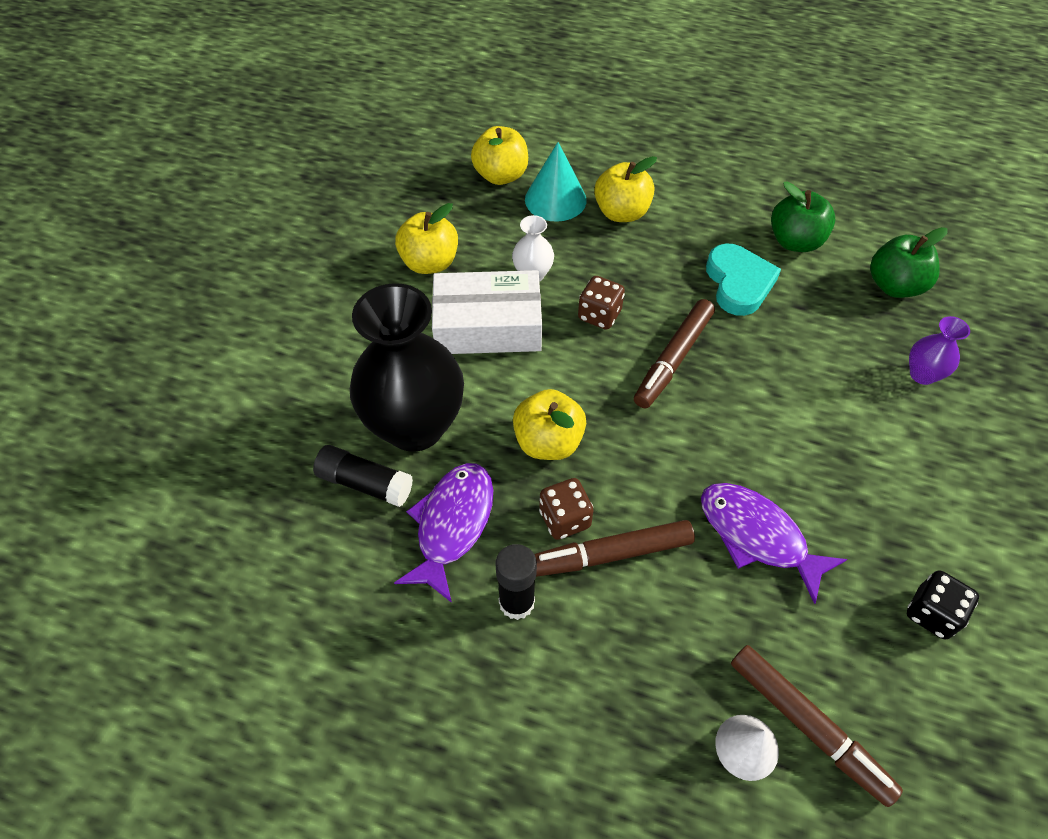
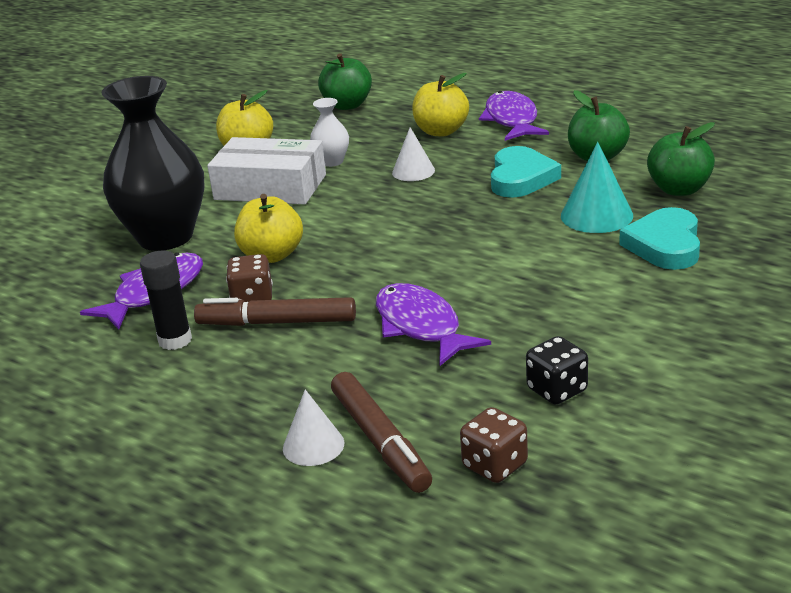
camera: 20 degrees right, 25 degrees down
(365, 483) = (101, 264): black glue stick -> none
(501, 175) = (347, 105): yellow apple -> green apple
(555, 199) = (386, 121): turquoise cone -> turquoise cone (596, 215)
(599, 315) = (374, 188): brown dice -> brown dice (495, 465)
(626, 283) = (413, 171): none -> white cone
(673, 359) = (423, 218): brown marker -> none
(683, 188) = (511, 120): none -> purple fish
(922, 374) = (665, 245): purple vase -> turquoise heart

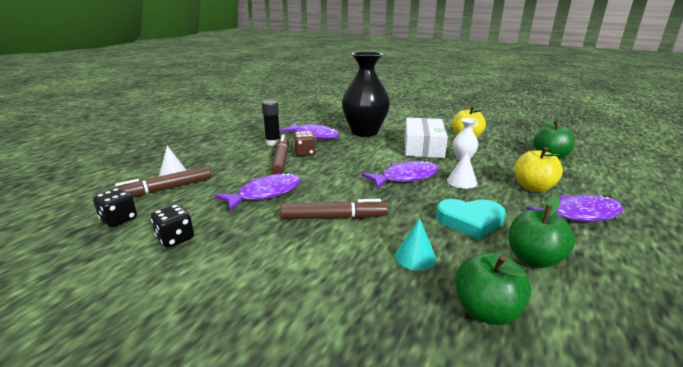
camera: 80 degrees right, 5 degrees down
(272, 255) = (347, 153): yellow apple -> none
(389, 209) = (405, 177): none -> purple fish
(495, 465) = (119, 219): brown dice -> black dice
(505, 265) = (334, 217): none -> brown marker
(596, 215) = (415, 257): turquoise cone -> turquoise cone, size x0.66
(665, 245) = (365, 295): turquoise heart -> none

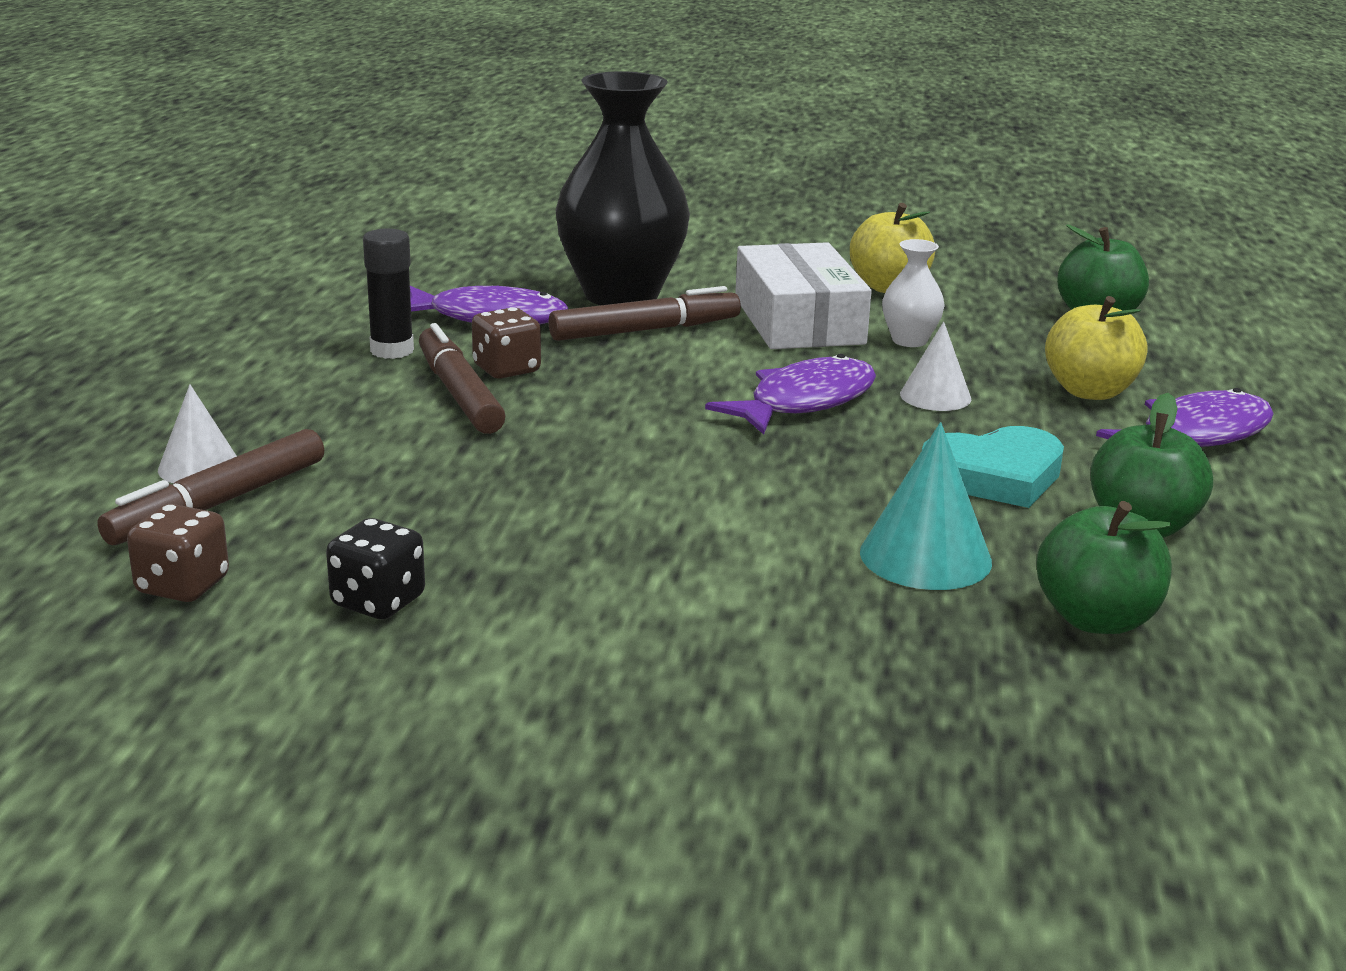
camera: 20 degrees left, 0 degrees up
(119, 219) = (182, 586): black dice -> brown dice
(265, 193) = (498, 479): purple fish -> none
(334, 217) = (705, 508): brown marker -> brown marker (645, 330)
(415, 257) = (925, 556): turquoise cone -> turquoise cone, size x1.51

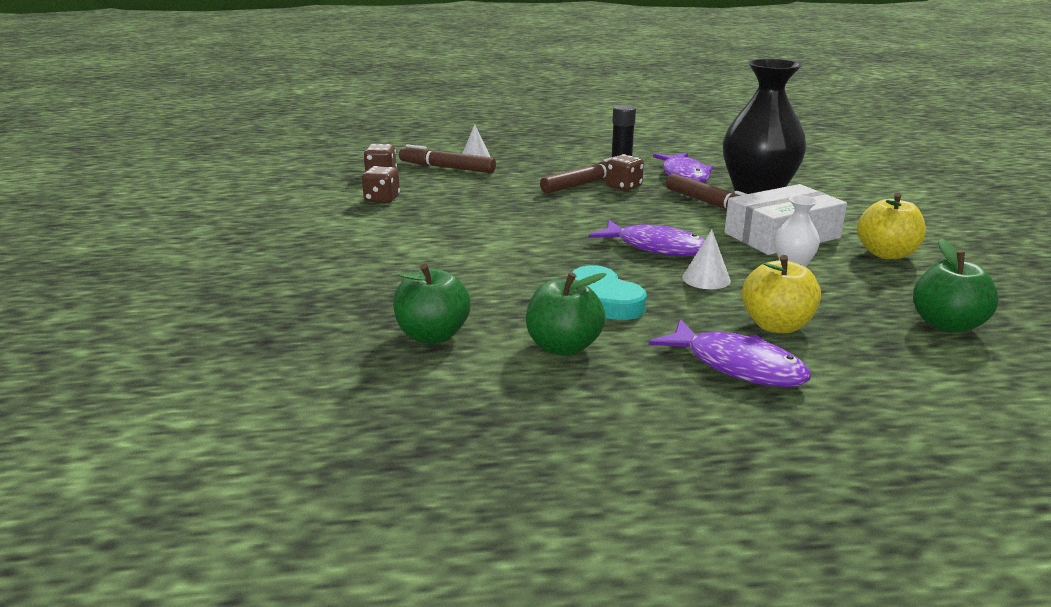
camera: 75 degrees right, 0 degrees up
(378, 602) = (382, 199): black dice -> brown dice
(925, 556) = (481, 289): turquoise cone -> none

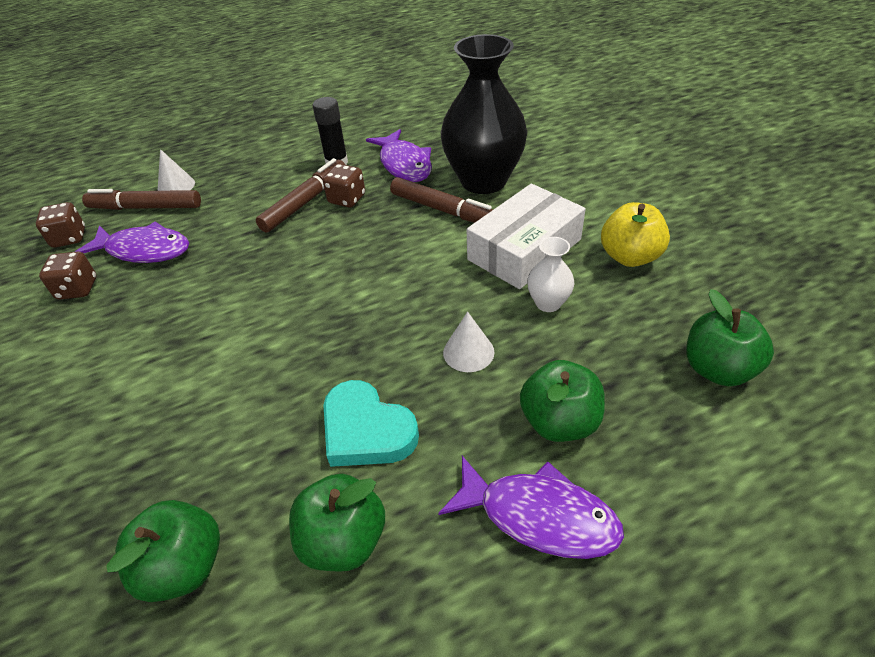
camera: 15 degrees left, 20 degrees up
(656, 247) = (404, 305): purple fish -> purple fish (144, 250)
(776, 325) = (559, 422): yellow apple -> green apple

